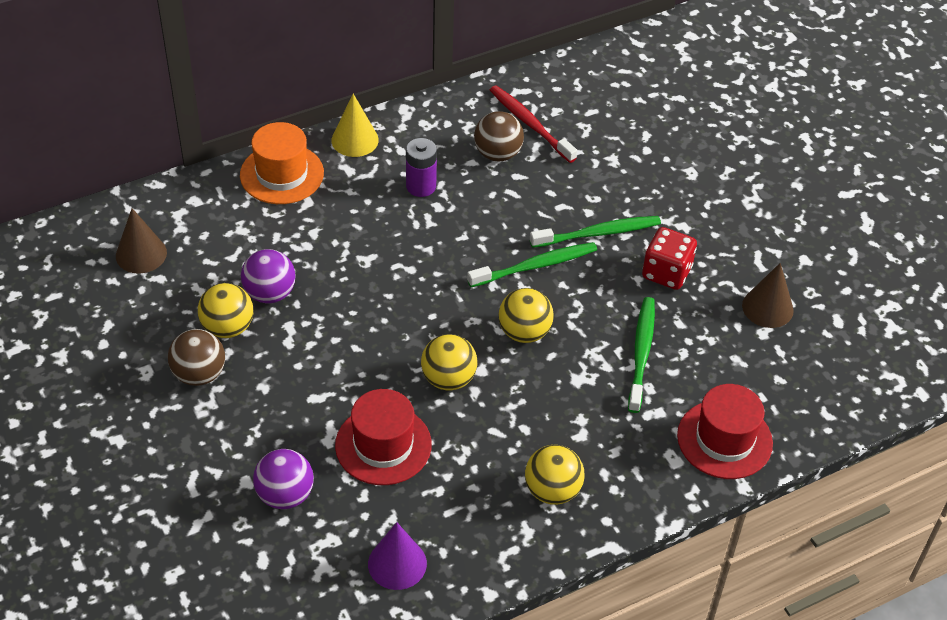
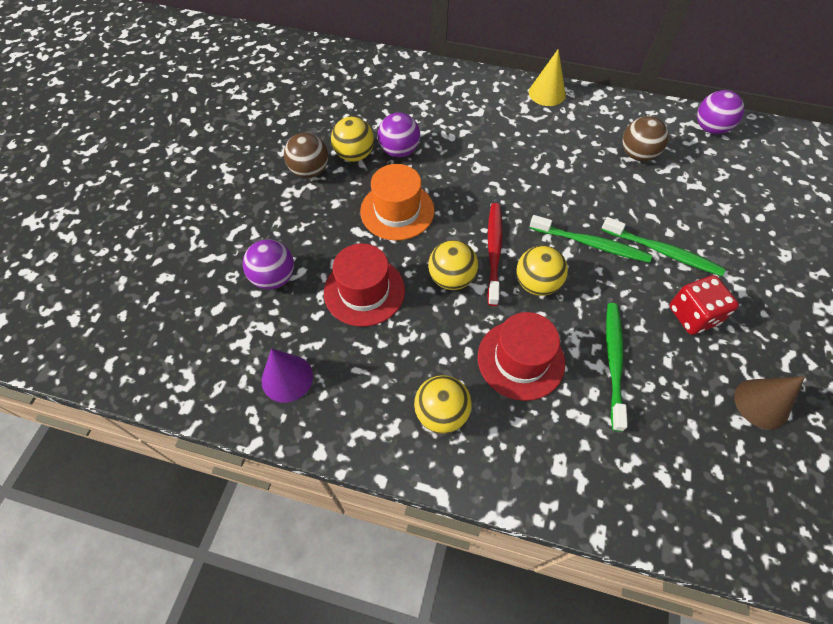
camera: 45 degrees right, 10 degrees up
(141, 254) = (354, 86): brown cone -> none
(282, 174) = (480, 88): orange hat -> orange hat (397, 211)
(421, 186) = (561, 144): purple battery -> none
(529, 123) = (681, 148): red toothbrush -> red toothbrush (494, 251)
(537, 87) = (710, 128): none -> purple ball
(641, 352) = (613, 361): green toothbrush -> green toothbrush turned 45 degrees counterclockwise
(724, 439) = (619, 484): red hat -> red hat (520, 359)

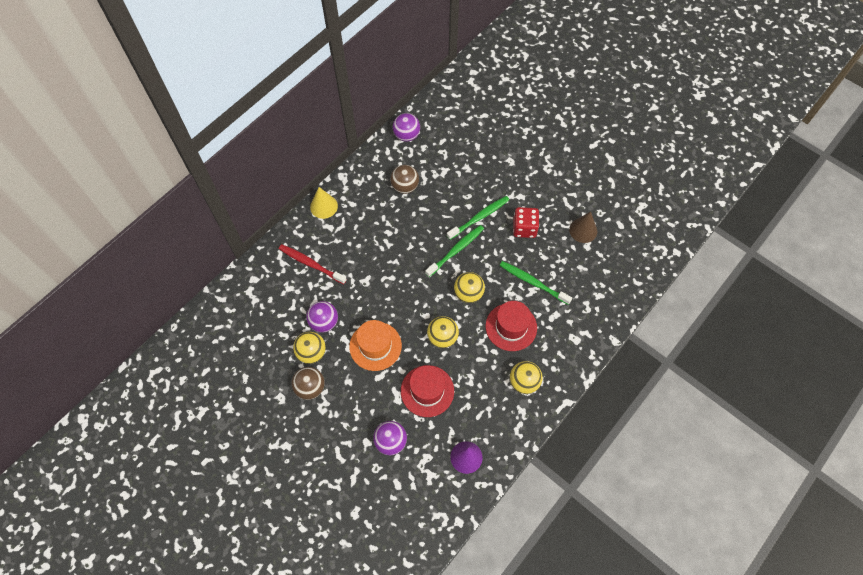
camera: 65 degrees left, 5 degrees up
(494, 251) = (434, 304): red toothbrush -> red toothbrush (310, 264)

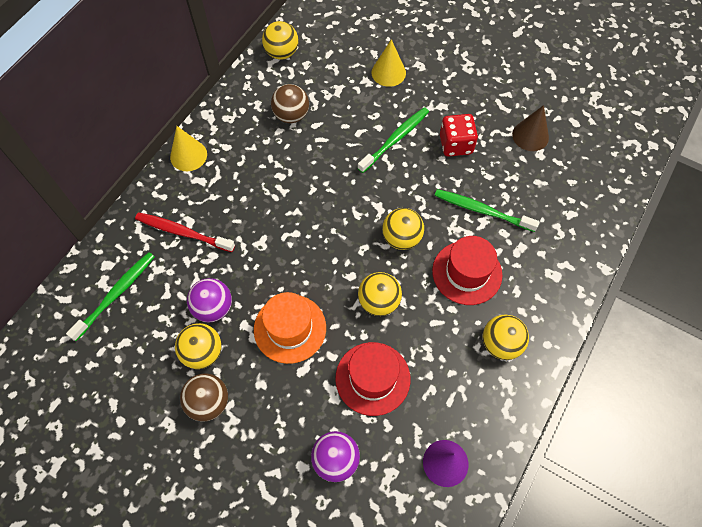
camera: 10 degrees left, 0 degrees up
(406, 135) = (282, 53): purple ball -> yellow ball
(456, 250) = (374, 185): green toothbrush -> green toothbrush (116, 294)
(485, 163) = (388, 72): none -> yellow cone

